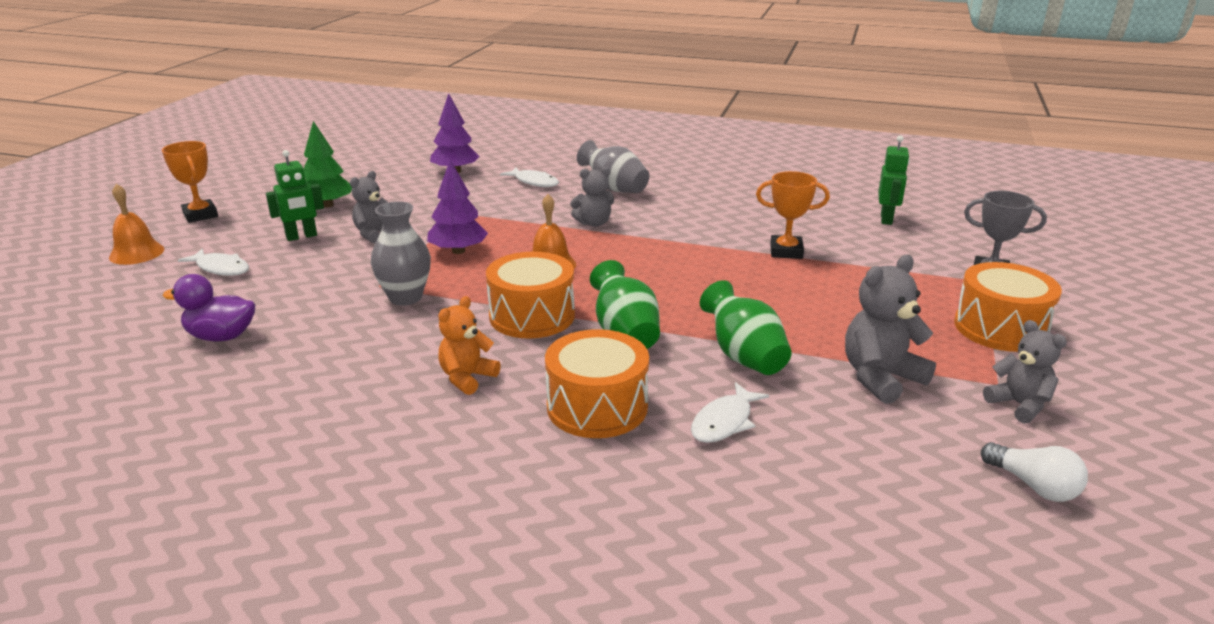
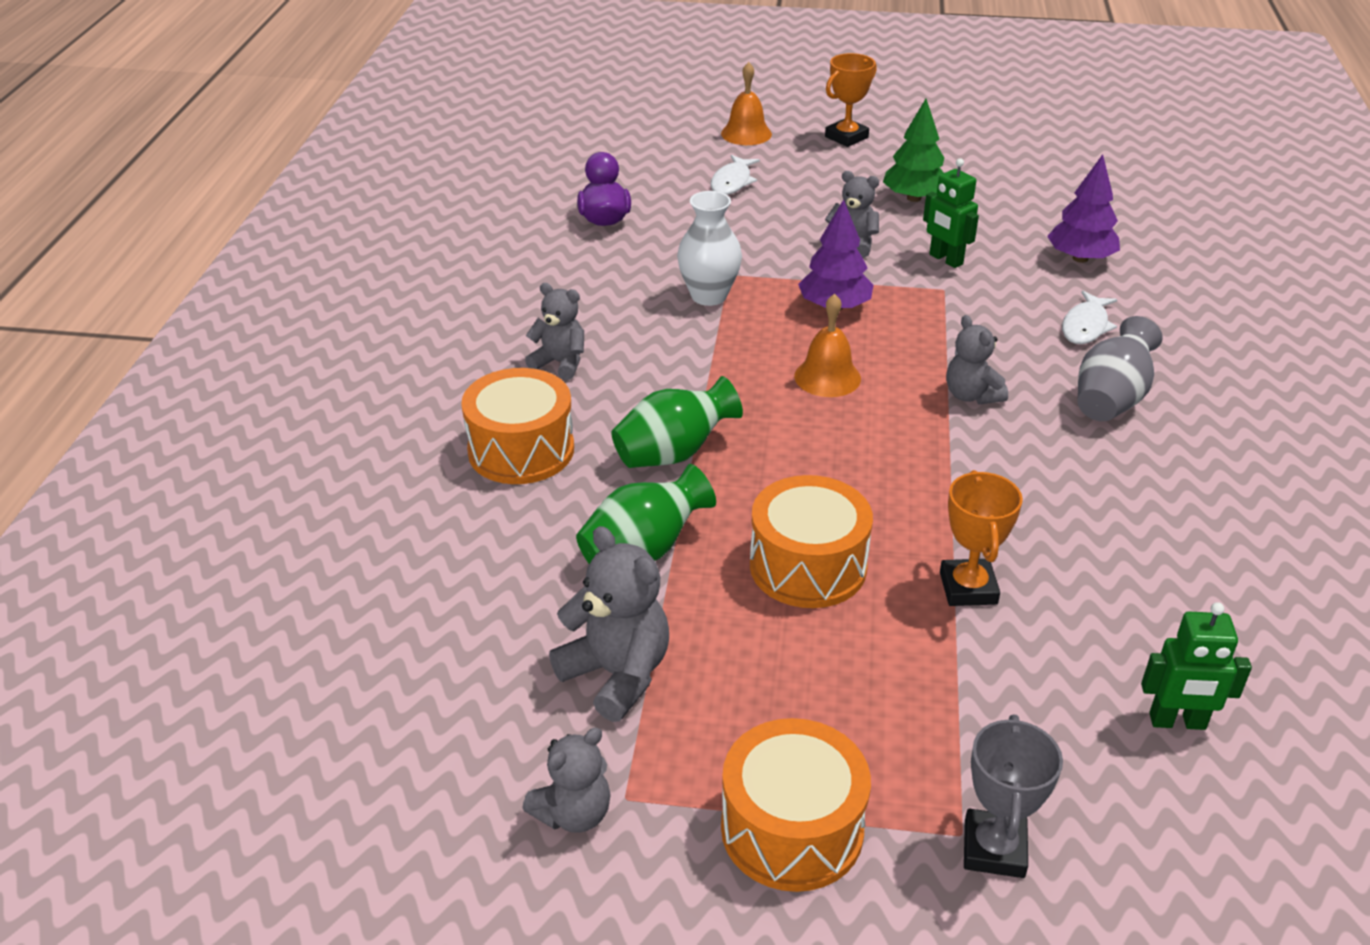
camera: 80 degrees right, 10 degrees up
(301, 236) = (823, 204): green robot -> green robot (945, 259)
(405, 297) = (709, 296): grey vase -> white vase
(467, 378) = (560, 363): orange teddy bear -> grey teddy bear
(532, 316) = (694, 383): orange drum -> orange drum (808, 566)
(724, 422) = (504, 540): white fish -> none
(1033, 486) = (401, 795): white light bulb -> none

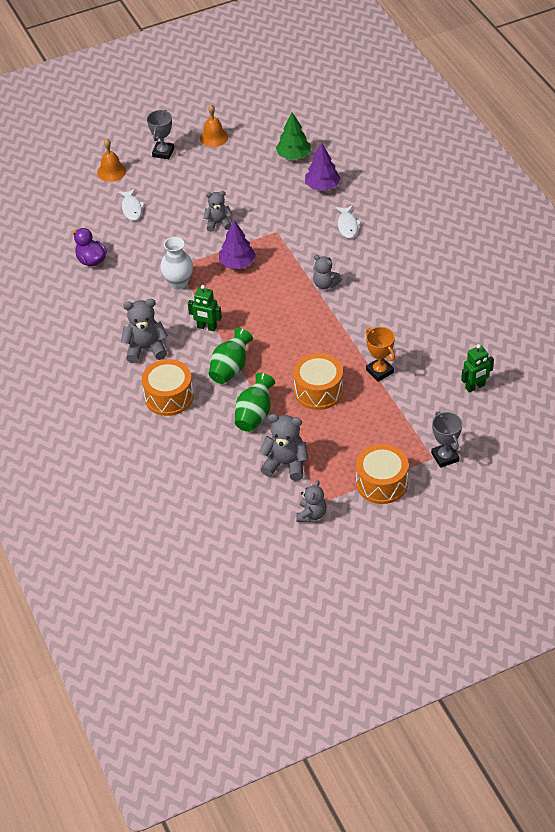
camera: 30 degrees left, 10 degrees up
(560, 363) = (145, 349): grey teddy bear -> grey teddy bear, size x1.50
(827, 377) = (262, 302): orange bell -> orange bell (214, 137)
(846, 137) = (163, 152): orange trophy -> grey trophy
(914, 198) = (225, 180): green tree -> green tree (293, 155)
(945, 259) = (265, 213): green robot -> green robot (206, 327)
(1111, 399) = (379, 260): grey vase -> none

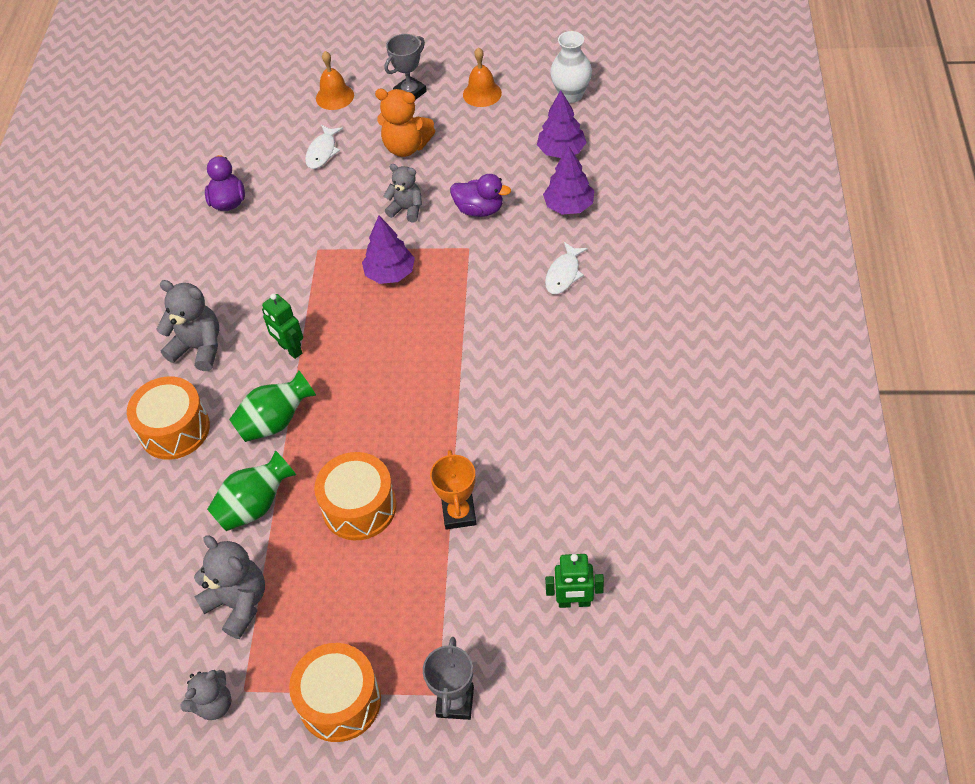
camera: 30 degrees right, 5 degrees up
(178, 283) = (302, 272): white vase -> white vase (571, 95)
(188, 186) = (406, 147): none -> orange teddy bear
(266, 207) = (479, 209): none -> purple duck
(293, 155) = (561, 151): green tree -> purple tree
(325, 284) = (477, 348): grey teddy bear -> none

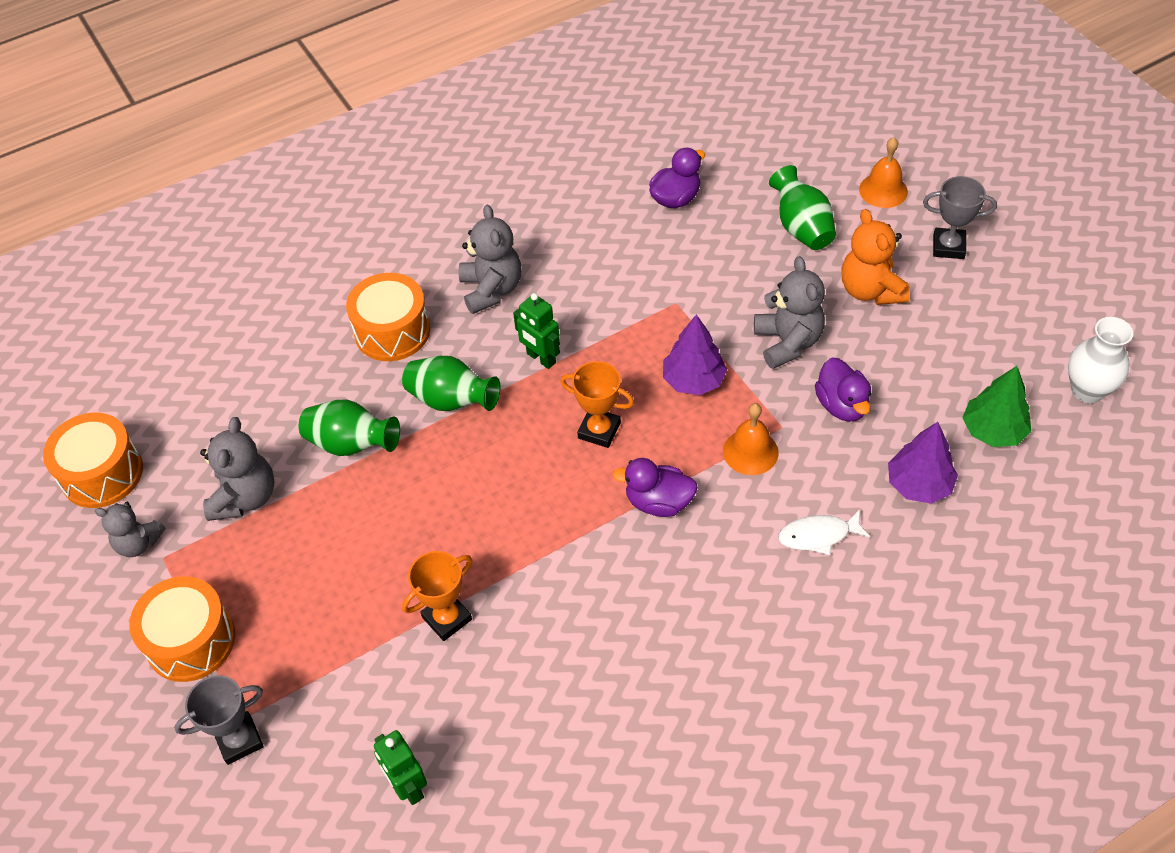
camera: 55 degrees right, 0 degrees up
(290, 349) = (541, 358): green robot -> green robot turned 60 degrees counterclockwise
(322, 152) = (801, 228): white fish -> green vase
(359, 507) = (401, 528): orange drum -> orange drum (102, 473)
(382, 346) = (599, 430): none -> orange trophy
(406, 209) = (787, 342): grey teddy bear -> grey teddy bear, size x1.50
(469, 343) = (658, 502): none -> purple duck
(482, 93) = (1008, 308): orange bell -> orange bell (750, 452)
(561, 151) = (993, 431): purple tree -> green tree

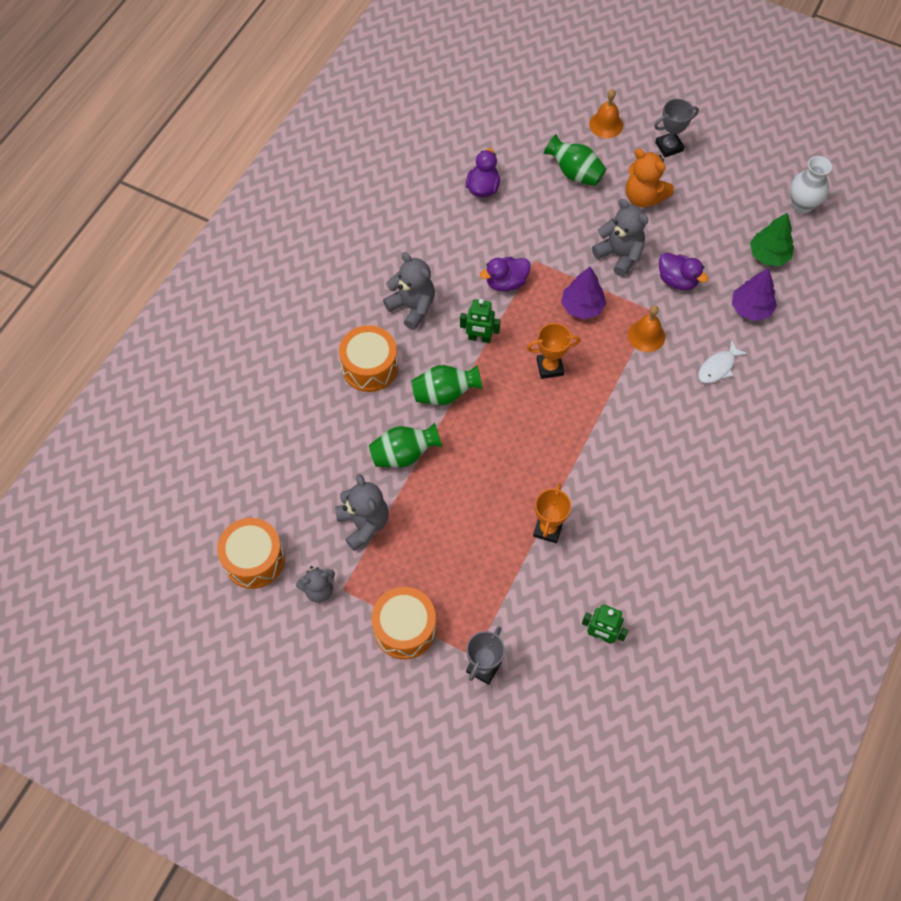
camera: 35 degrees left, 10 degrees up
(658, 502) = (616, 394): purple duck -> purple duck (506, 282)

